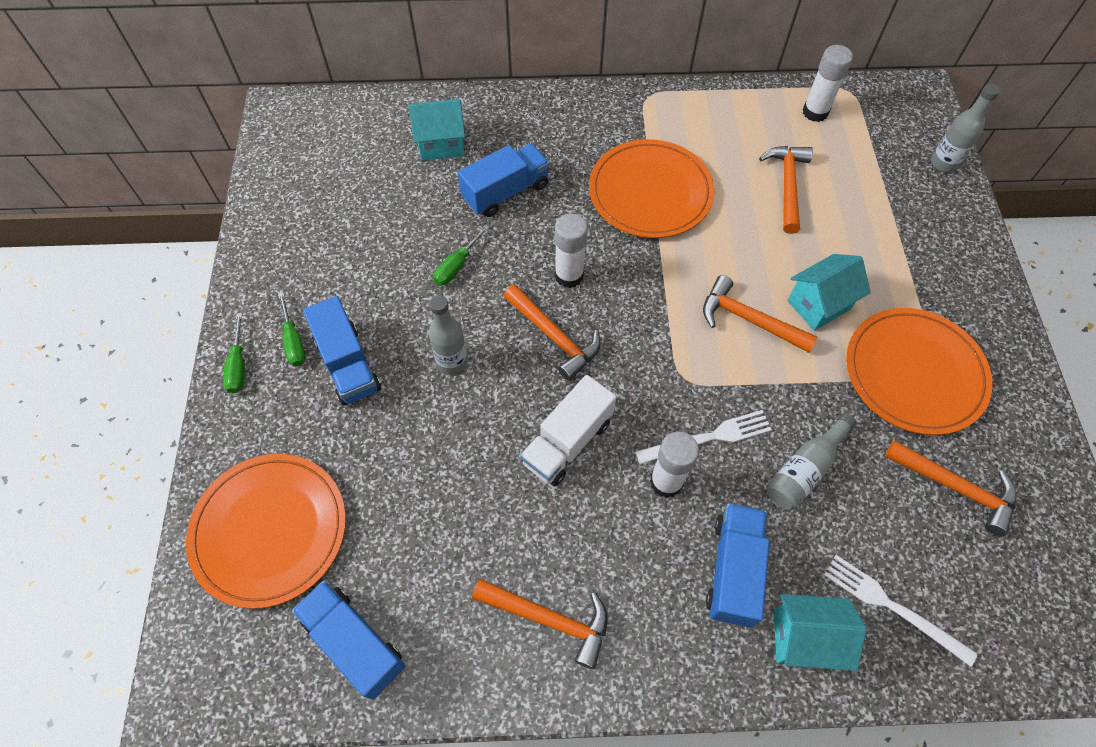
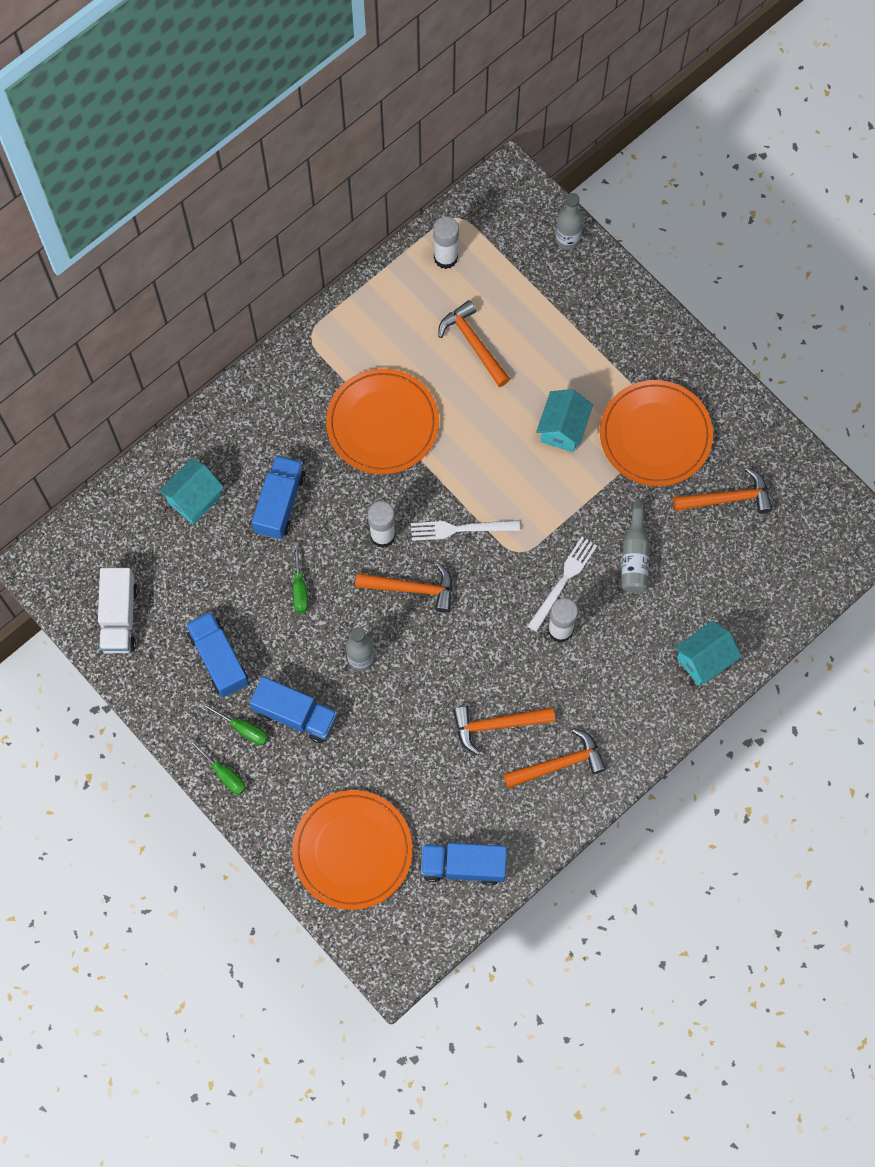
camera: 40 degrees left, 10 degrees up
(567, 442) = (481, 652): white truck -> white truck (119, 617)
(733, 570) = (638, 652): blue truck -> blue truck (219, 659)
(748, 319) = (526, 476): orange hammer -> orange hammer (496, 725)
(892, 607) = (738, 603): white fork -> white fork (460, 529)

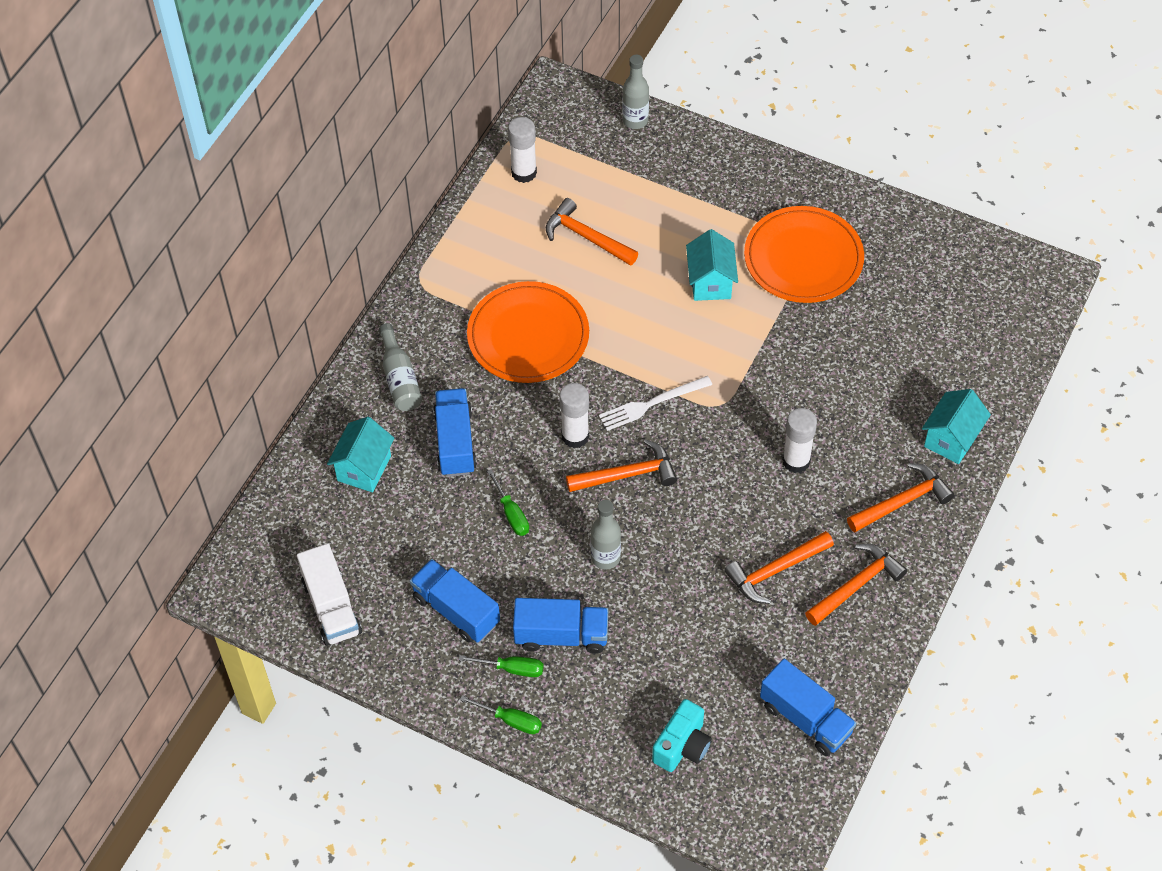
camera: 20 degrees left, 15 degrees down
(352, 850) = (682, 746): orange plate -> turquoise camera
(463, 866) = (805, 718): blue truck -> blue truck turned 120 degrees counterclockwise
(563, 581) = (777, 416): white fork -> none
(634, 556) = (836, 370): grey bottle -> grey bottle (400, 378)
(728, 498) = (901, 289): orange hammer -> orange hammer (903, 501)

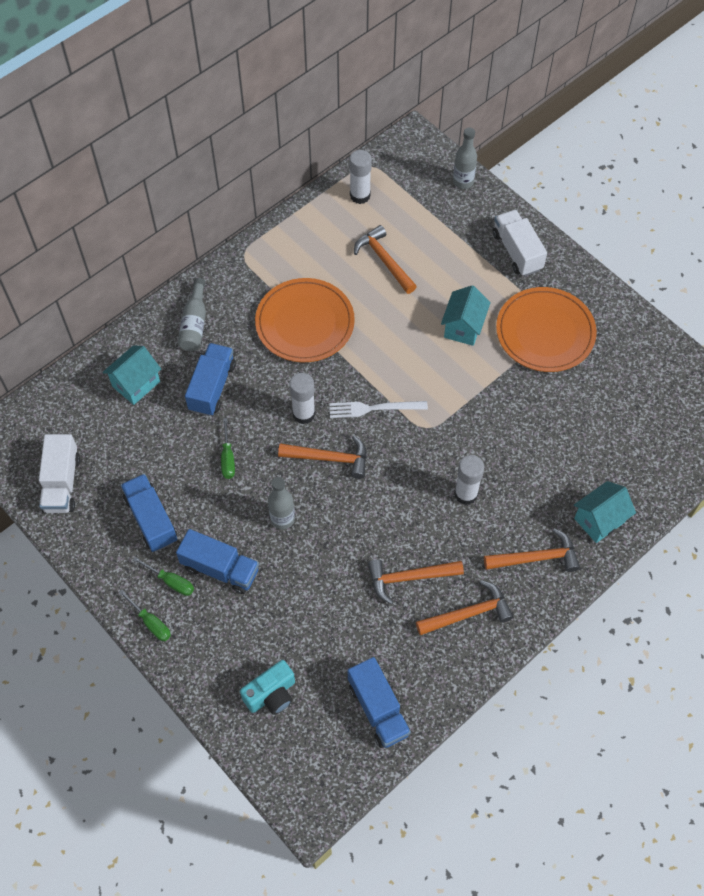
camera: 20 degrees right, 5 degrees up
(732, 180) = (517, 251): none -> white truck

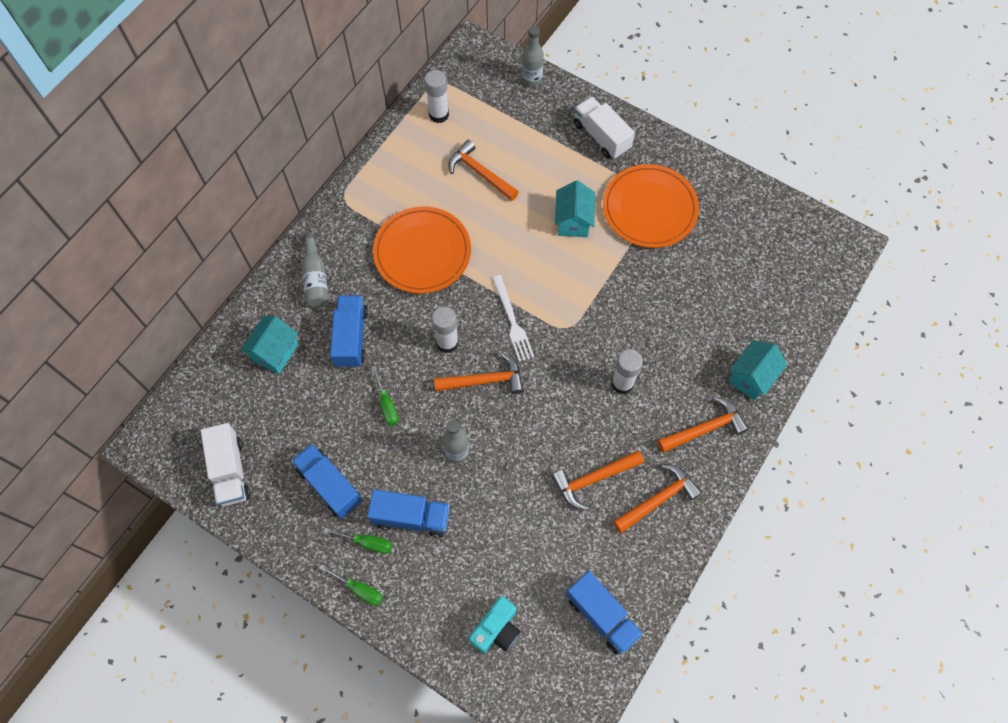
camera: 15 degrees left, 5 degrees up
(374, 408) = (512, 321): white fork -> white fork turned 90 degrees counterclockwise

